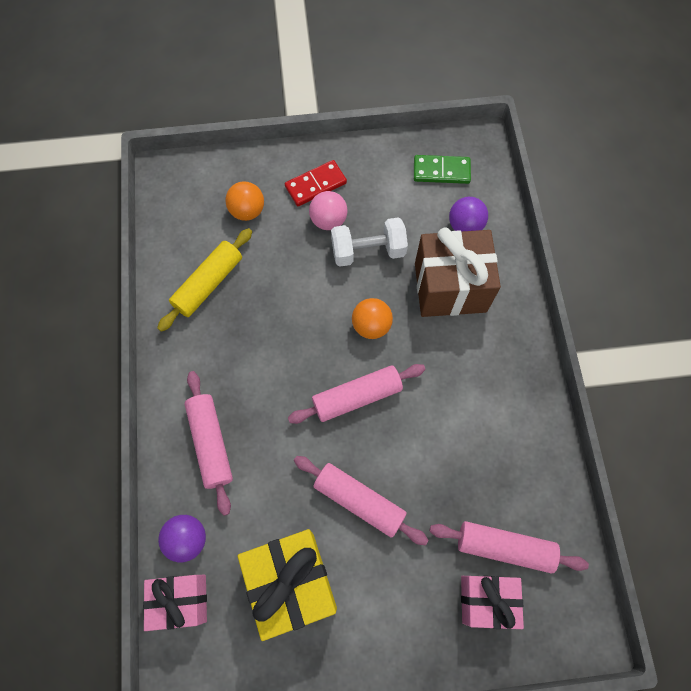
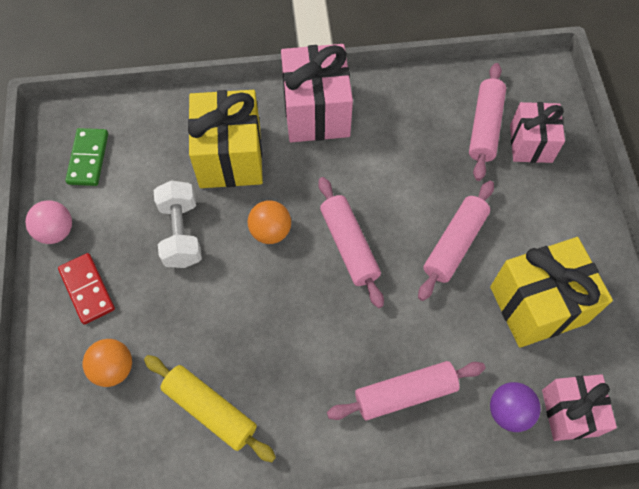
camera: 90 degrees left, 5 degrees down
(328, 220) = (137, 275): pink ball -> pink ball (56, 231)
(450, 287) = (230, 157): brown gift -> yellow gift
(465, 226) = (159, 140): purple ball -> none
(508, 366) = (316, 112): none -> pink gift

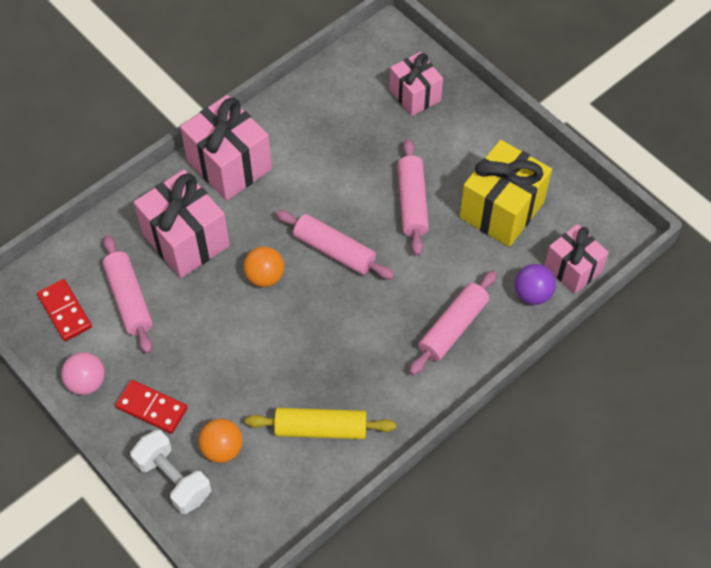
camera: 35 degrees left, 5 degrees down
(88, 158) = (64, 311): green domino -> red domino
(181, 233) = (194, 321): white dumbbell -> white dumbbell (173, 479)
(230, 157) = (186, 240): yellow gift -> pink gift
(485, 127) = (371, 102): pink rolling pin -> pink rolling pin (129, 299)

